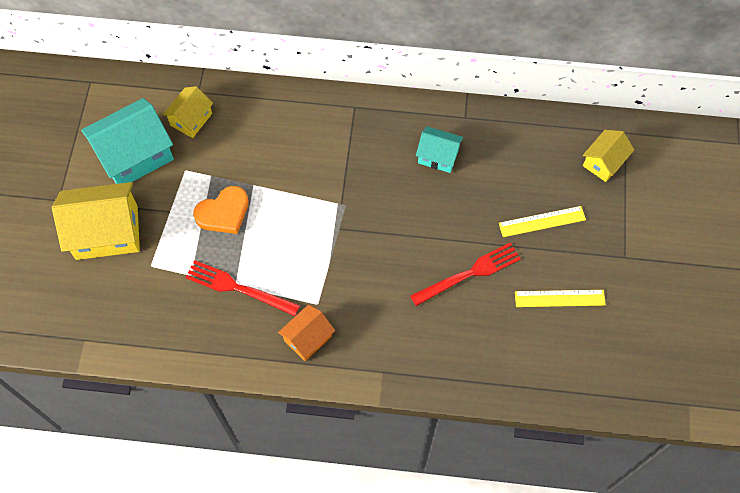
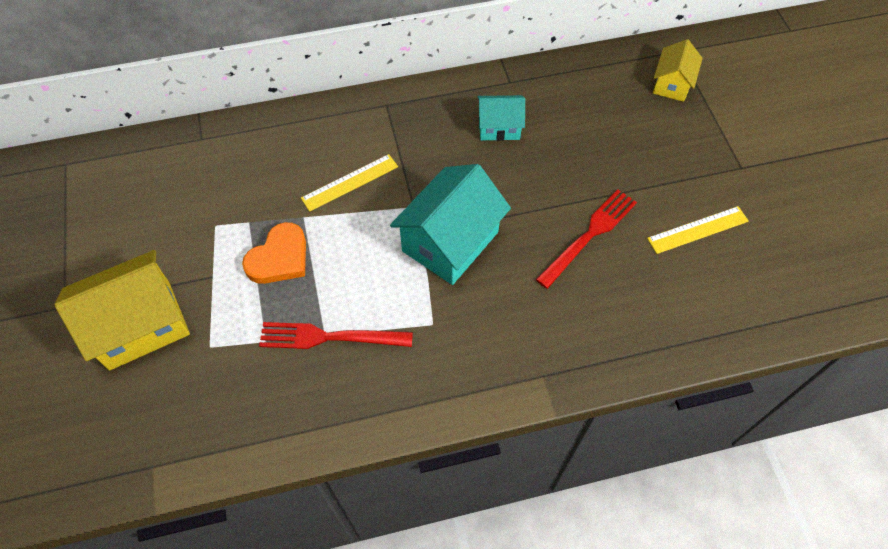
camera: 20 degrees left, 5 degrees down
(135, 155) = (147, 227): turquoise house -> turquoise house (450, 241)
(191, 119) = (203, 169): yellow house -> none
(307, 338) = (437, 367): orange house -> none
(542, 221) = (639, 158): yellow ruler -> yellow ruler (350, 182)

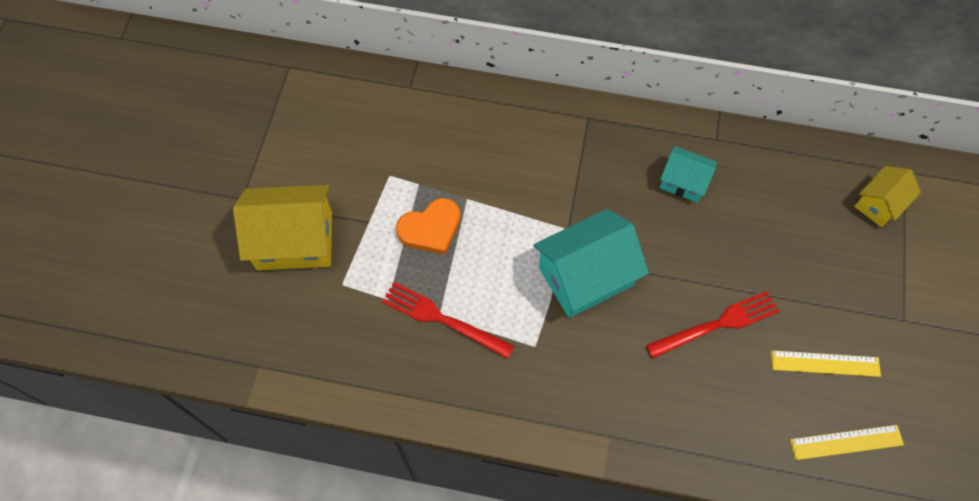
camera: 25 degrees right, 5 degrees up
(350, 182) = (521, 182): yellow ruler -> yellow ruler (846, 442)

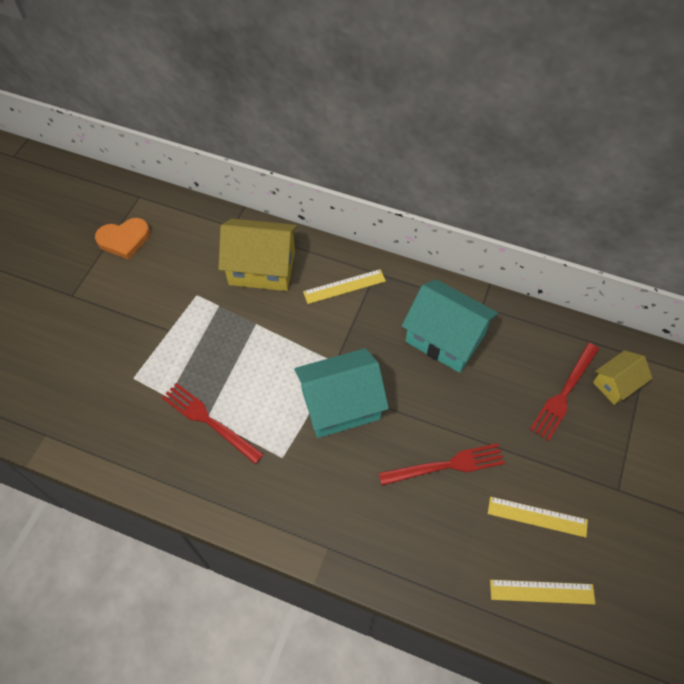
camera: 10 degrees right, 5 degrees down
(294, 241) = (104, 336): yellow house -> yellow house (262, 268)
(431, 228) = (219, 344): orange heart -> orange heart (124, 240)
(557, 139) = (344, 286): none -> yellow ruler
(683, 182) = (445, 338): turquoise house -> turquoise house, size x1.78
(826, 225) = (563, 394): none -> red fork

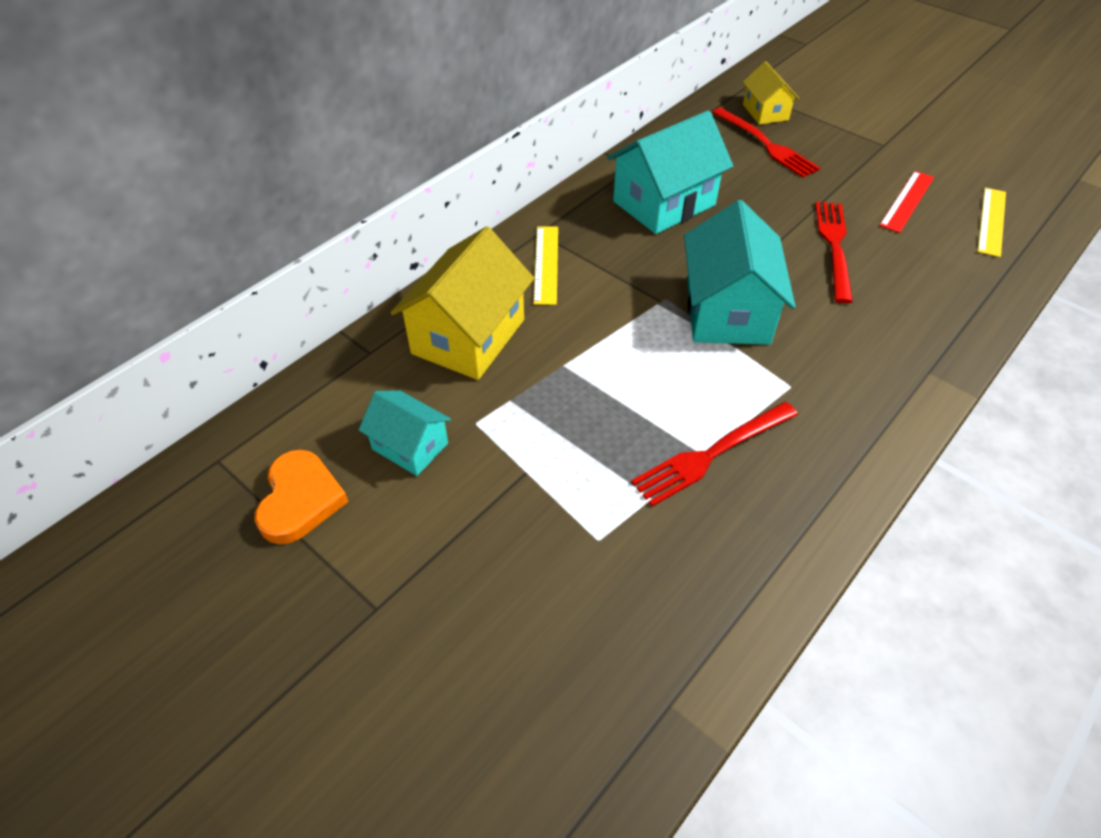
camera: 70 degrees left, 10 degrees down
(171, 271) = (410, 446): none -> turquoise house
(537, 516) = (907, 201): yellow ruler -> red ruler

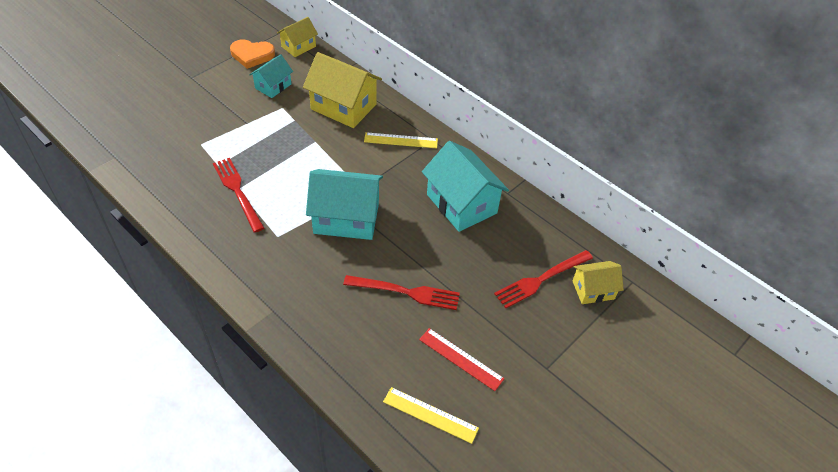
camera: 90 degrees right, 0 degrees up
(278, 422) = (298, 46): none -> yellow house

